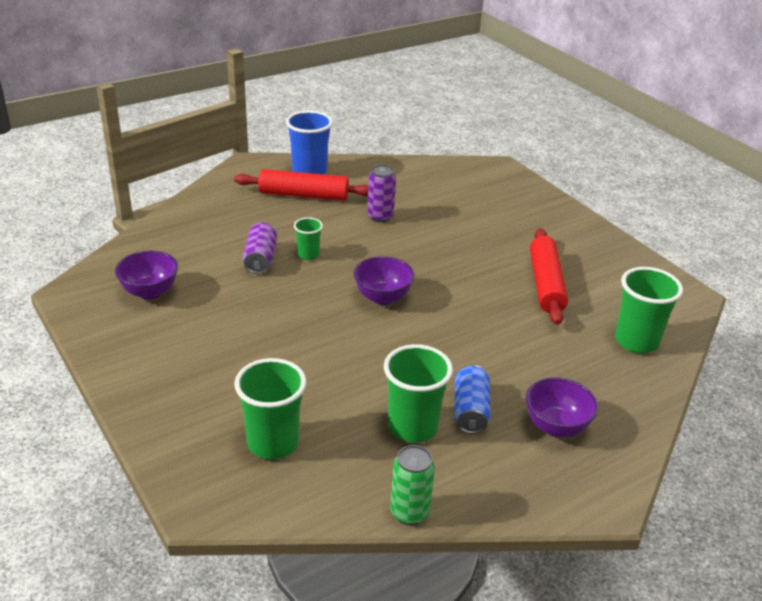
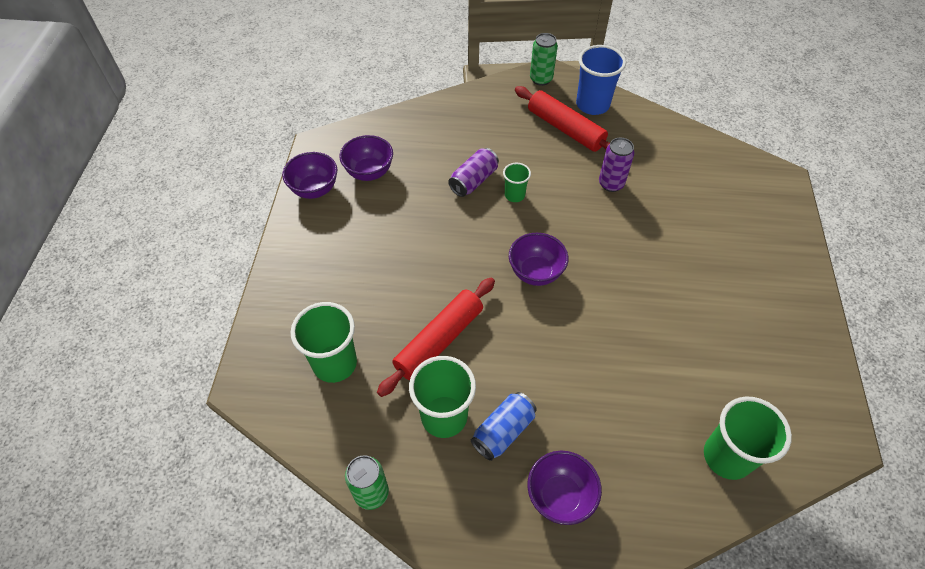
camera: 40 degrees right, 20 degrees up
(104, 327) = (314, 189): none -> purple bowl
(245, 169) = (541, 79): none -> green can
(545, 284) = (697, 340): red rolling pin -> red rolling pin (439, 340)

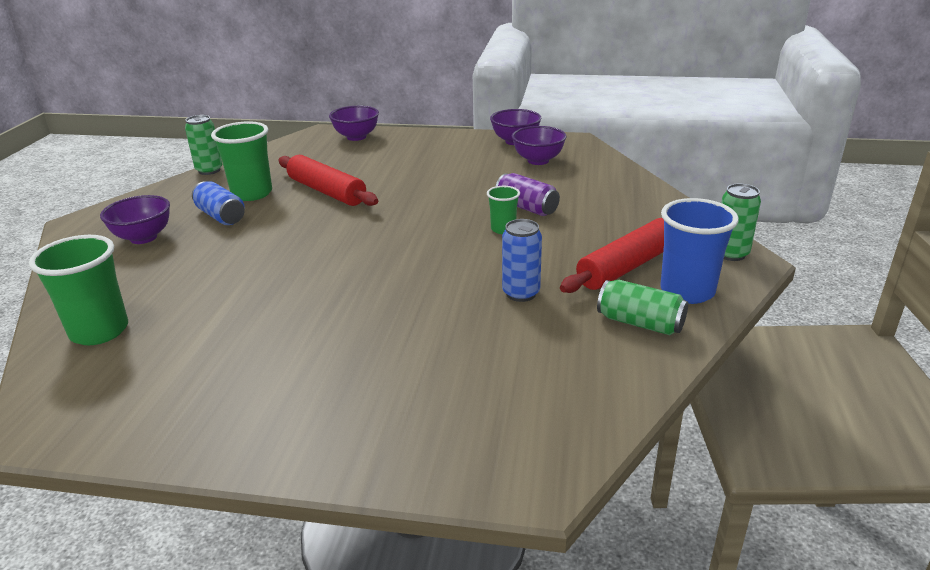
camera: 95 degrees right, 25 degrees down
(335, 363) = (325, 156): green cup -> none
(535, 272) = (387, 237): purple bowl -> purple bowl (356, 137)
(611, 184) = (521, 293): purple can -> blue can
(633, 129) = (640, 323): none -> green can

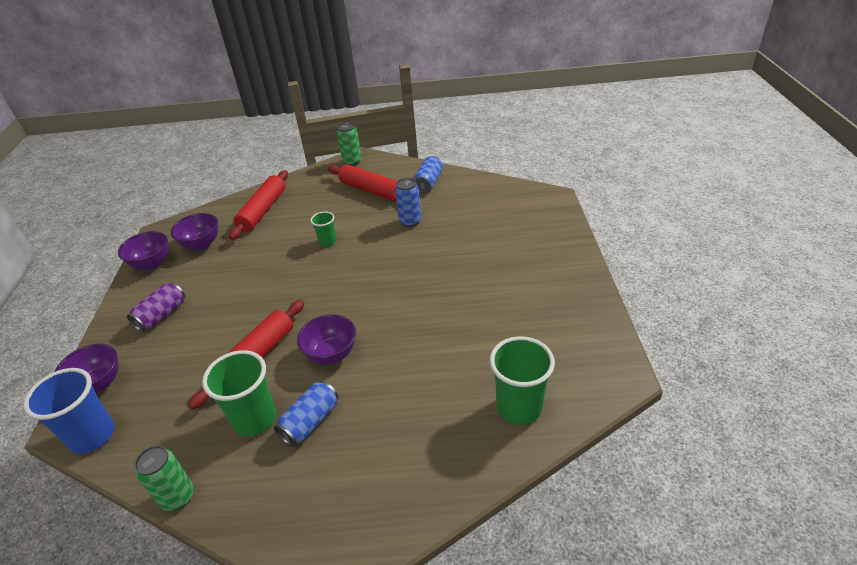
camera: 100 degrees left, 10 degrees up
(143, 238) = (363, 467): purple bowl -> purple bowl (331, 354)
(527, 207) = (292, 237): purple can -> purple can (162, 315)
(598, 189) = (263, 211): none -> red rolling pin
(640, 323) = (428, 182): green can -> blue can
(687, 291) = (394, 172): blue cup -> blue cup (92, 436)

